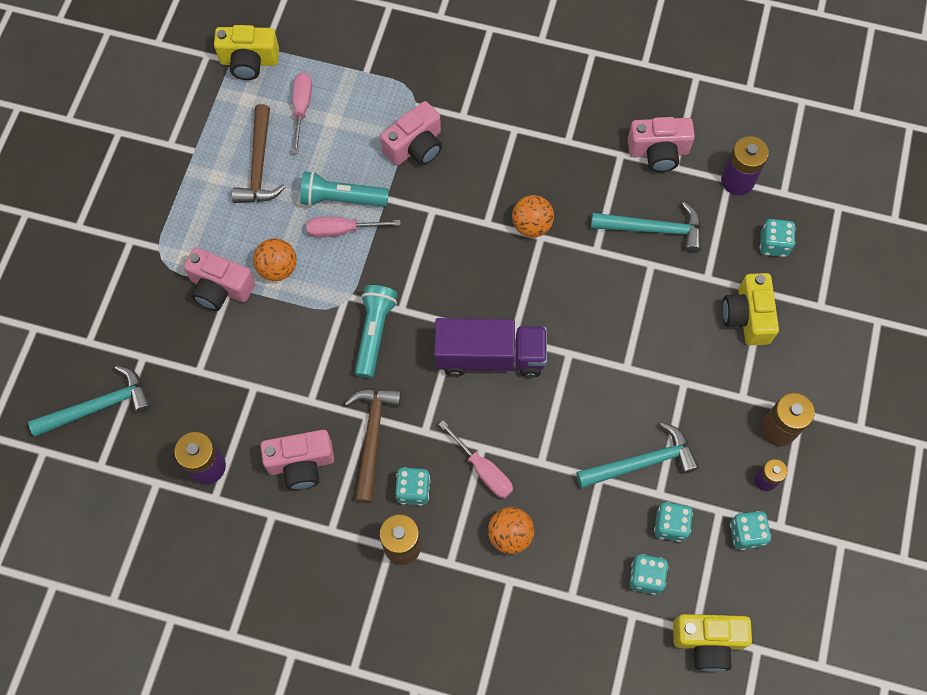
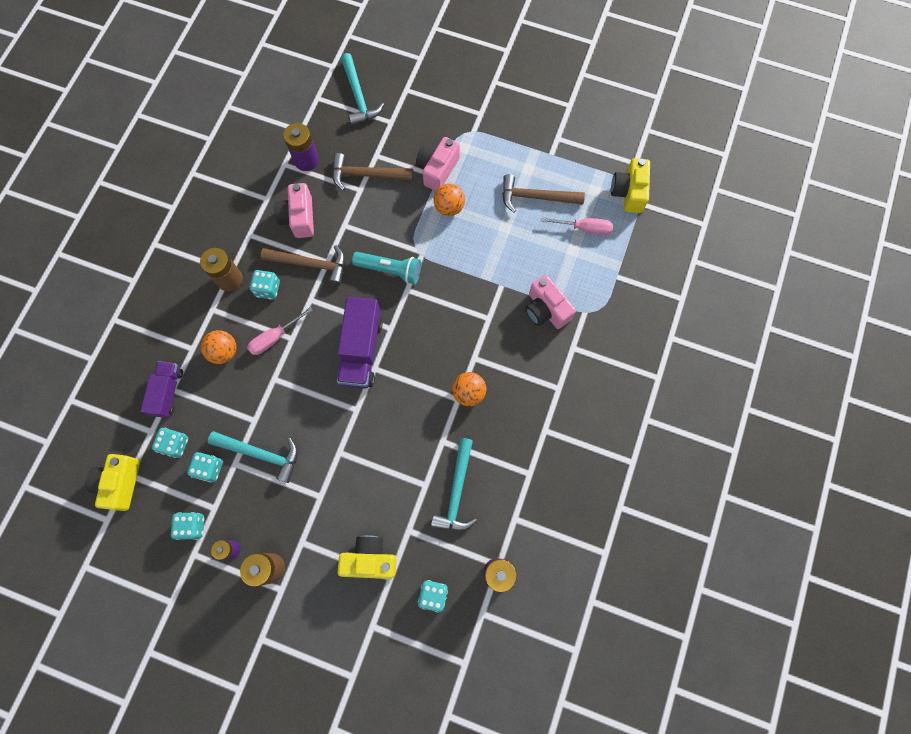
camera: 95 degrees right, 5 degrees up
(230, 380) = (366, 175): none -> brown hammer
(341, 199) = (503, 253): turquoise flashlight -> none
(342, 230) = (476, 252): pink screwdriver -> none
(576, 602) = (168, 392): none -> purple truck
(642, 462) = (261, 454): turquoise hammer -> turquoise hammer turned 60 degrees counterclockwise
(658, 152) = (529, 506): pink camera -> none

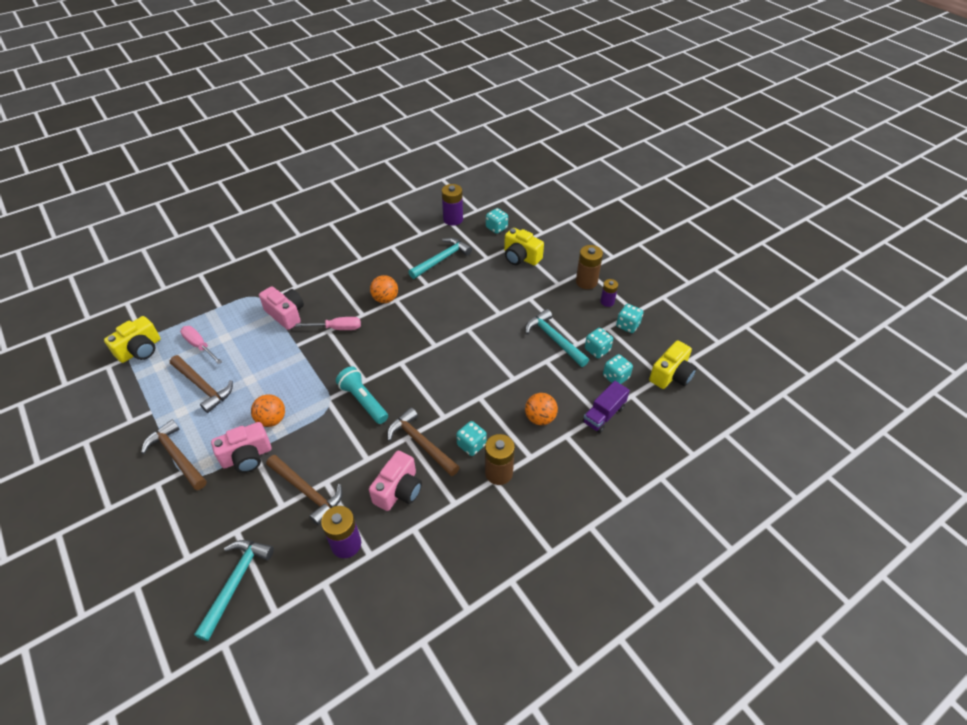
camera: 145 degrees left, 25 degrees down
(274, 337) = (492, 405): pink screwdriver -> pink screwdriver (337, 328)
(361, 350) = (434, 361): purple truck -> none
(490, 138) = (177, 456): none -> brown hammer
(546, 309) = (286, 314): pink camera -> pink camera turned 45 degrees counterclockwise

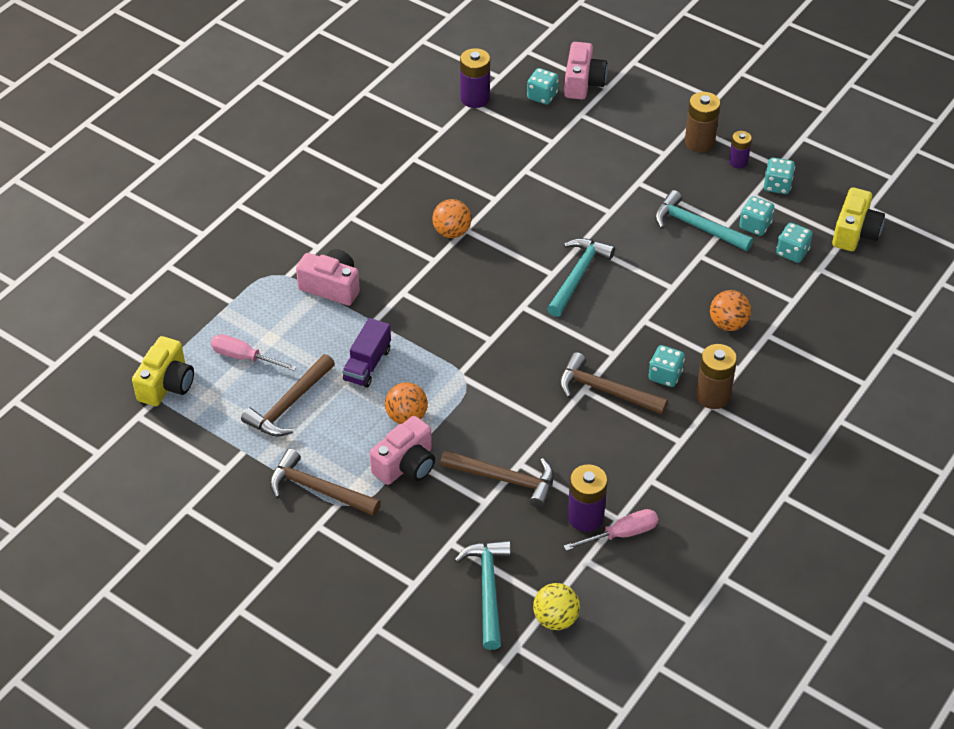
camera: 20 degrees left, 0 degrees up
(203, 387) = (289, 404): brown hammer -> brown hammer turned 105 degrees clockwise
(269, 629) = (555, 619): none -> yellow ball
(337, 328) = (413, 286): pink screwdriver -> pink screwdriver (622, 534)
(363, 401) = (505, 364): turquoise flashlight -> none
(398, 490) = (610, 447): pink camera -> pink camera (583, 83)
(442, 259) = (494, 159): turquoise hammer -> turquoise hammer (578, 275)
(521, 257) = (597, 130): yellow camera -> none
(604, 414) = (799, 299): purple truck -> purple truck (367, 364)

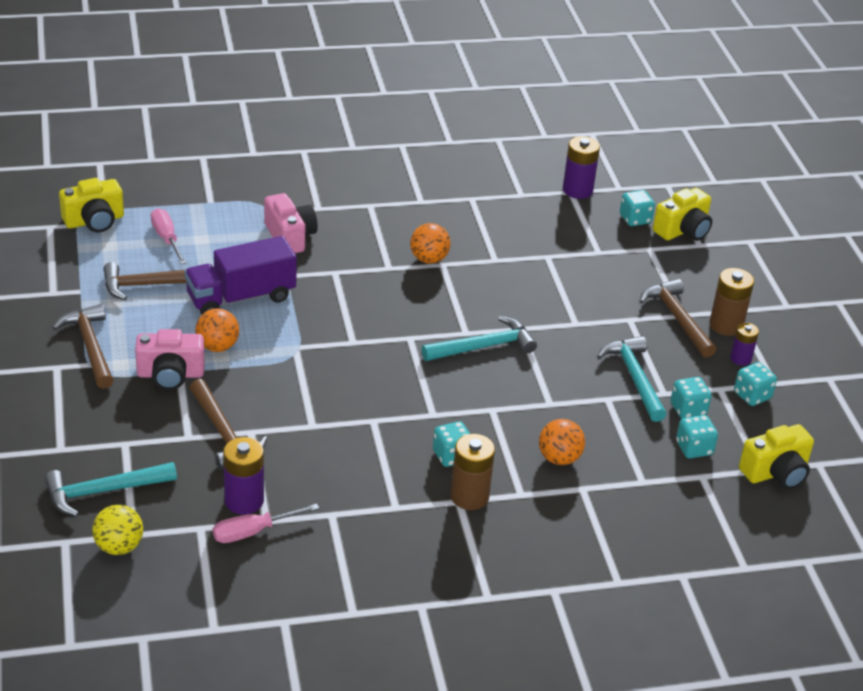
camera: 40 degrees right, 10 degrees down
(367, 364) = (241, 297): purple truck -> purple truck, size x1.58
(488, 589) = (103, 491): turquoise hammer -> turquoise hammer turned 150 degrees counterclockwise
(583, 83) = (683, 230): pink camera -> yellow camera
(605, 390) = (388, 432): brown hammer -> brown hammer (677, 318)
(622, 534) = (253, 532): pink screwdriver -> pink screwdriver turned 135 degrees clockwise

